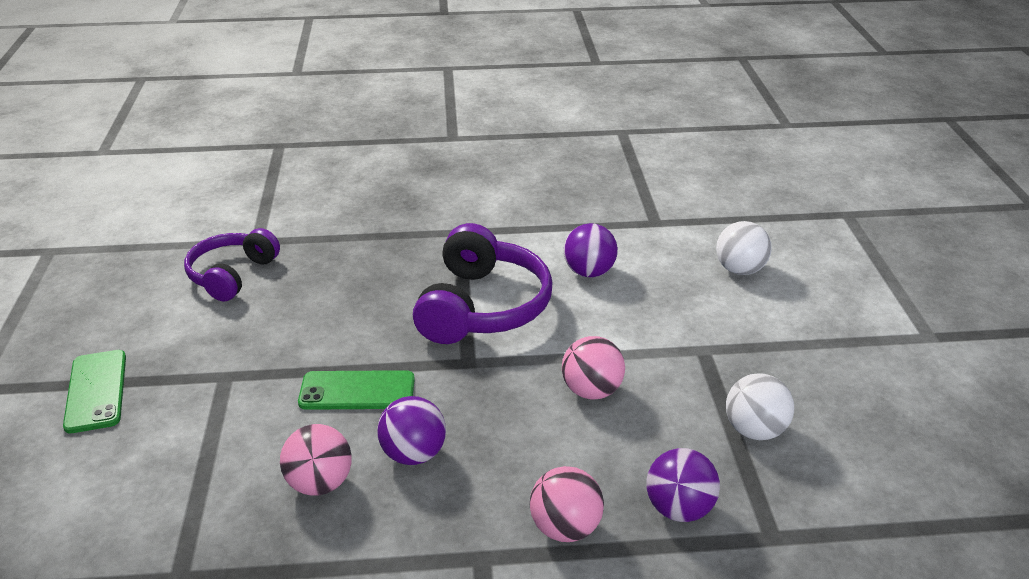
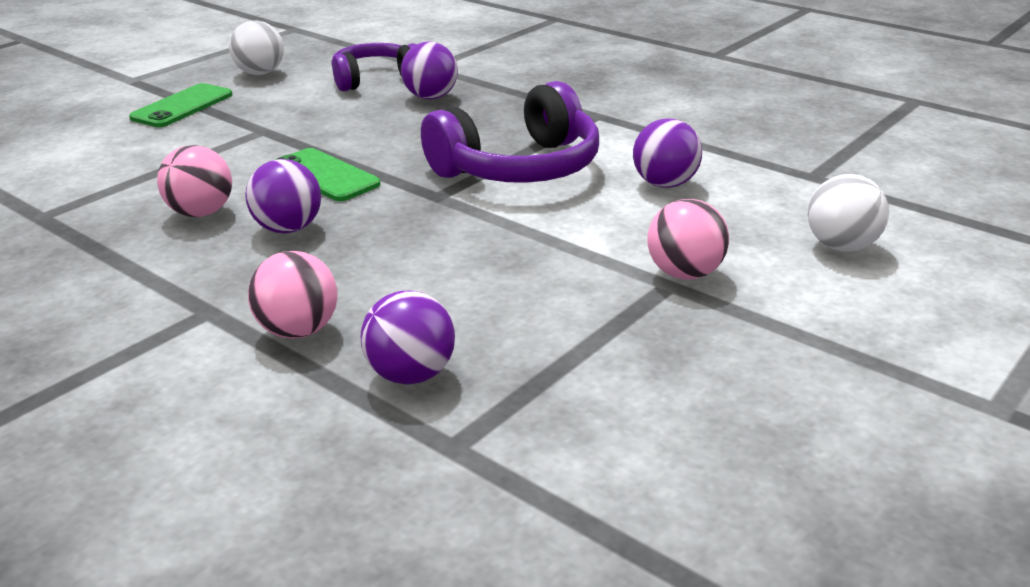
camera: 45 degrees right, 5 degrees down
(311, 272) = (430, 97): none -> purple ball
(591, 391) = (500, 260): pink ball -> pink ball (685, 274)
(754, 430) = (599, 366): white ball -> white ball (260, 73)

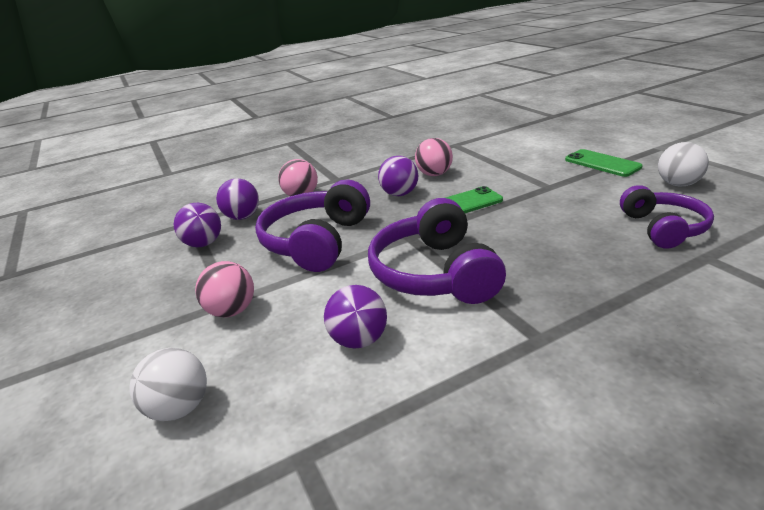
camera: 115 degrees right, 0 degrees up
(430, 97) = (610, 250): purple ball -> purple ball (203, 244)
(477, 262) = (317, 241): none -> purple headphones

